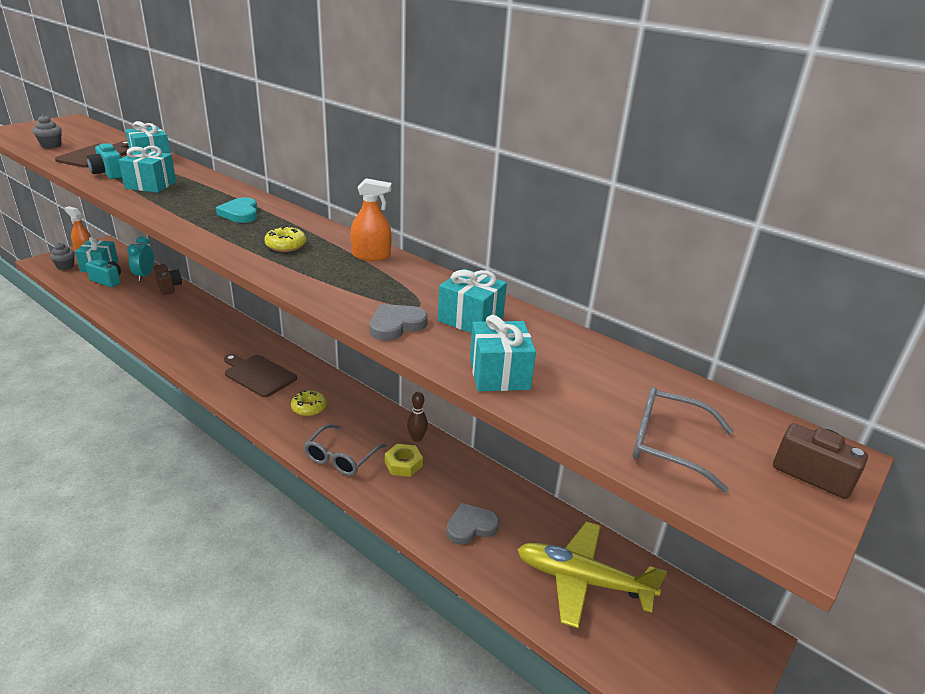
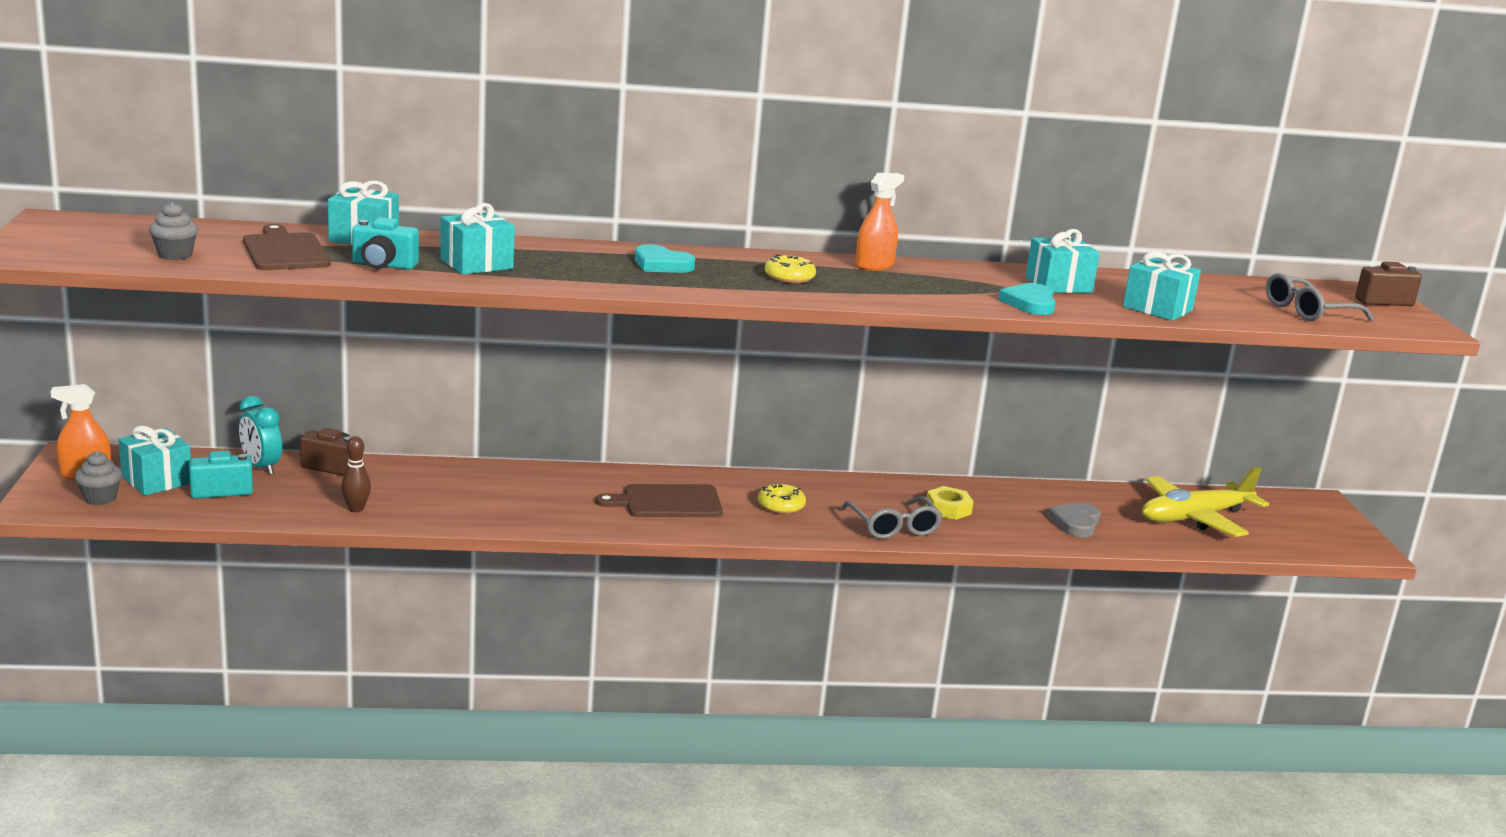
camera: 45 degrees left, 10 degrees down
(396, 325) = (1030, 303): grey heart -> turquoise heart
(417, 438) = (918, 488): brown bowling pin -> brown bowling pin (356, 509)

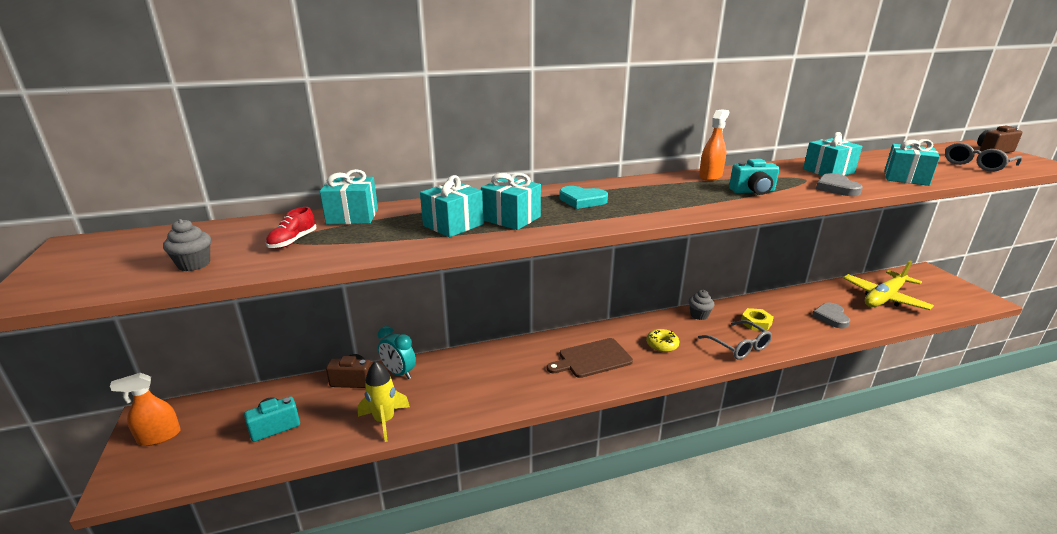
camera: 10 degrees left, 5 degrees up
(100, 498) = (174, 462): grey cupcake -> grey cupcake (699, 315)
(156, 480) = (220, 428): turquoise gift -> turquoise gift (511, 218)
(261, 467) = (300, 394): turquoise clock -> turquoise clock (399, 373)
(285, 251) = (293, 241): brown cutting board -> red shoe
(356, 509) = (384, 420): brown bowling pin -> yellow rocket
(383, 265) = (382, 241): turquoise camera -> turquoise camera (753, 191)
(789, 278) = (674, 196): yellow donut -> none
(1030, 303) = (836, 188): turquoise heart -> grey heart

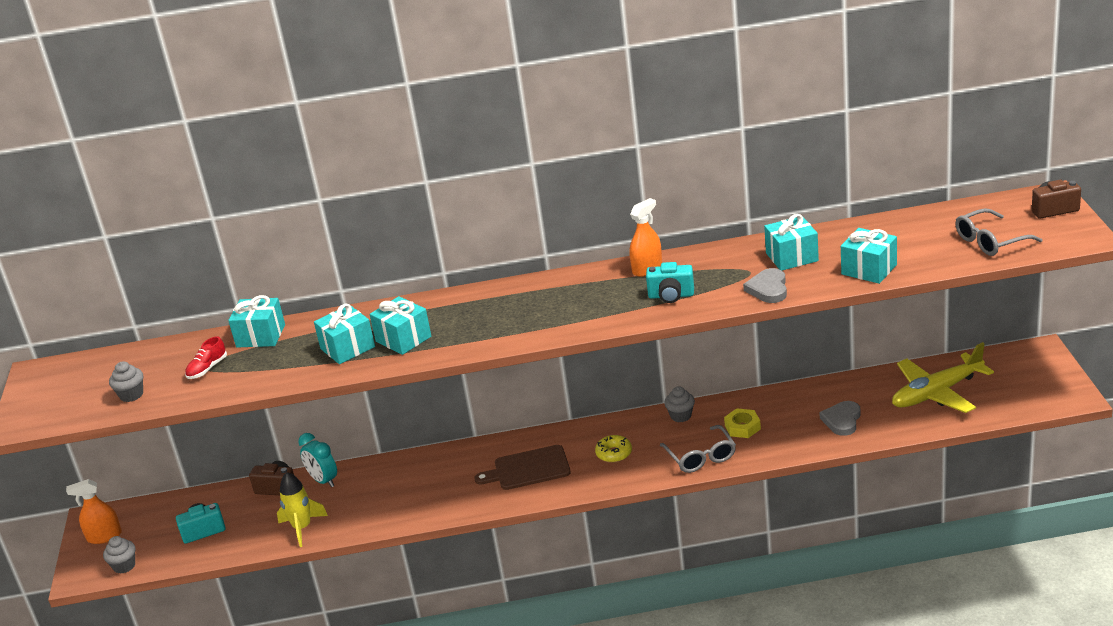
camera: 15 degrees right, 5 degrees up
(177, 471) = (124, 566): none -> grey cupcake
(582, 200) = (484, 311): turquoise heart -> none

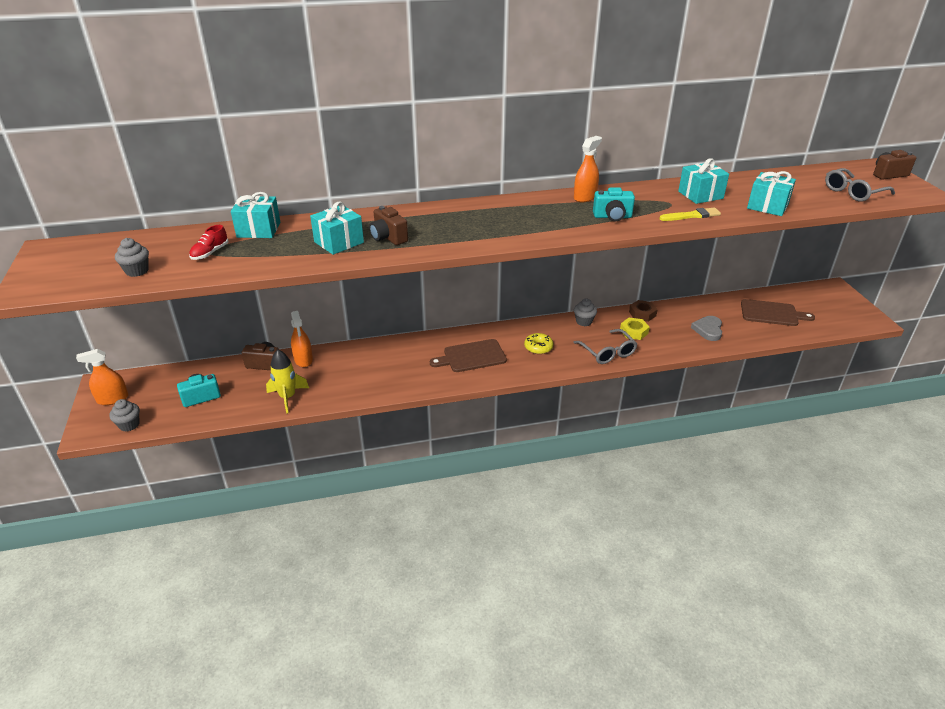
camera: 10 degrees left, 5 degrees up
(323, 481) = (303, 359): turquoise clock -> orange spray bottle
(403, 339) = (388, 238): turquoise gift -> brown camera
(761, 401) = (642, 314): none -> brown nut
(768, 289) = (692, 215): grey heart -> yellow brush
(937, 393) = (771, 313): yellow plane -> brown cutting board

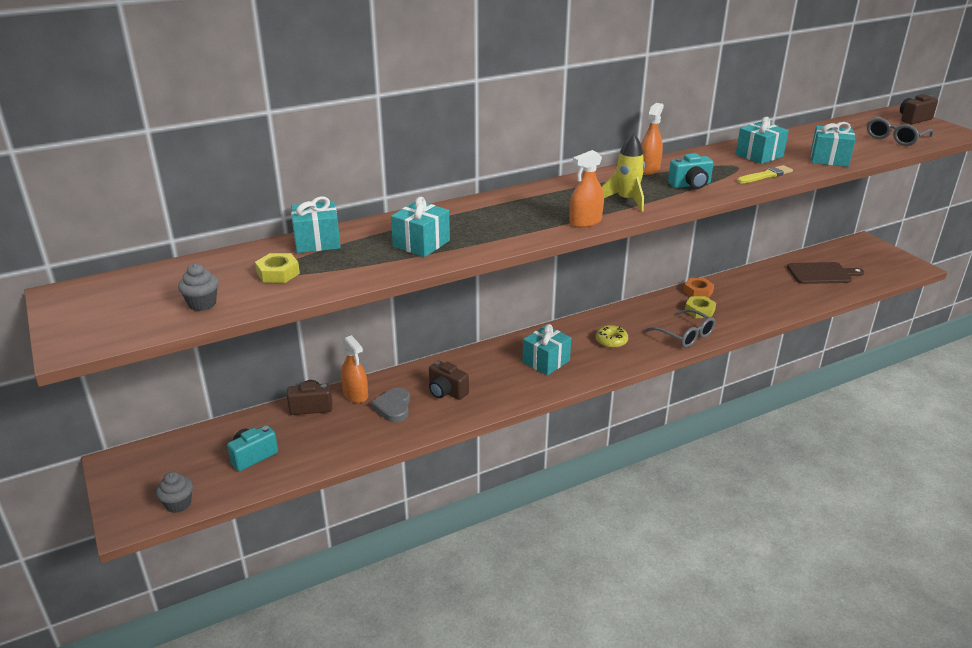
camera: 15 degrees left, 5 degrees down
(112, 399) = (139, 478): orange spray bottle -> orange spray bottle (585, 222)
(210, 253) = (278, 273): red shoe -> yellow nut
(287, 397) = (360, 439): yellow rocket -> yellow rocket (626, 200)
(388, 238) = (473, 232): brown camera -> brown camera (446, 392)
(472, 356) = (546, 361): brown cutting board -> turquoise gift
(584, 321) = (643, 308): grey cupcake -> none
(642, 314) = (698, 292): brown nut -> orange nut
(708, 330) = (771, 298): grey heart -> grey heart (393, 407)

